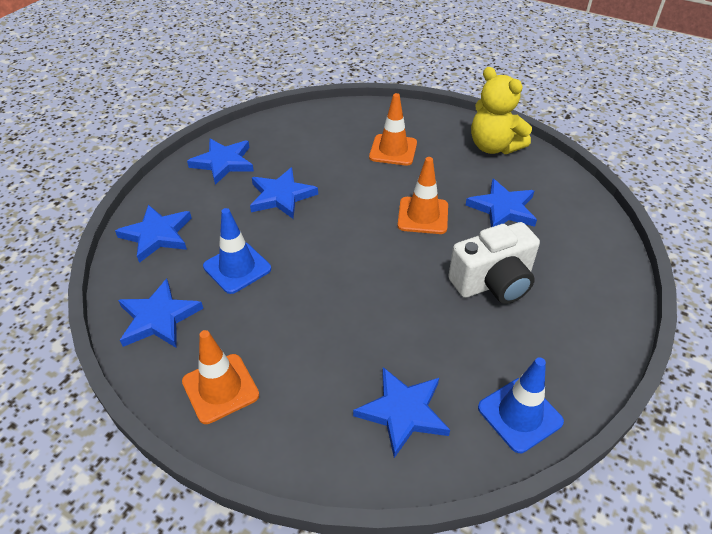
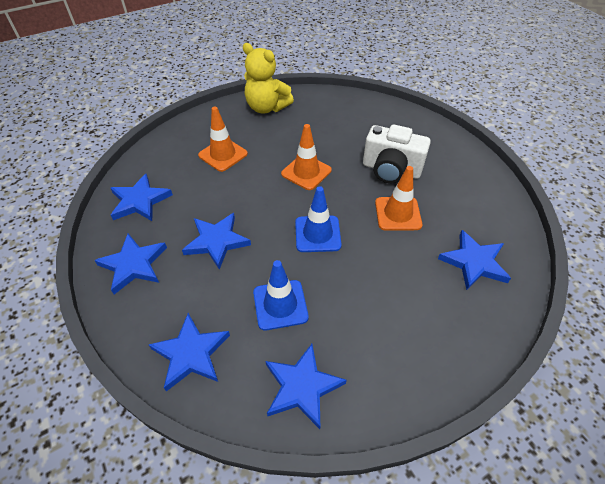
camera: 60 degrees left, 5 degrees up
(220, 388) = (405, 364): orange traffic cone -> orange traffic cone (398, 214)
(493, 147) = (266, 107): yellow teddy bear -> yellow teddy bear turned 45 degrees clockwise
(493, 282) = (391, 170): white camera -> white camera turned 105 degrees clockwise
(502, 208) = (329, 133): blue star -> blue star (139, 201)
(519, 414) = (498, 209): blue traffic cone -> blue traffic cone (317, 234)

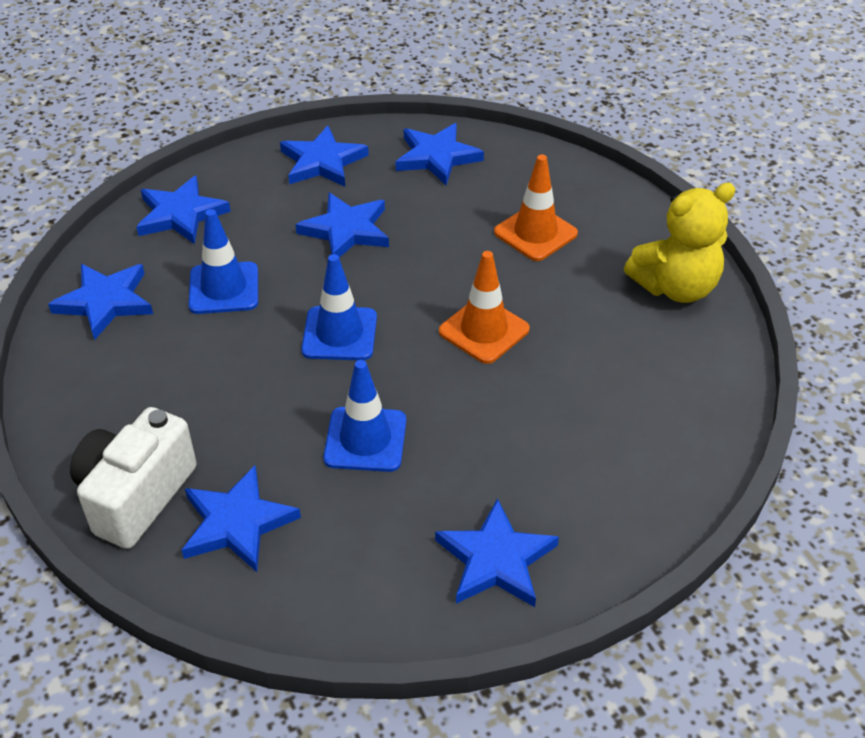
camera: 95 degrees right, 5 degrees down
(266, 107) = (675, 287): yellow teddy bear -> yellow teddy bear turned 150 degrees counterclockwise
(391, 170) = (481, 449): white camera -> white camera (136, 496)
(398, 214) = (365, 439): orange traffic cone -> blue traffic cone
(454, 162) = (496, 560): none -> blue star

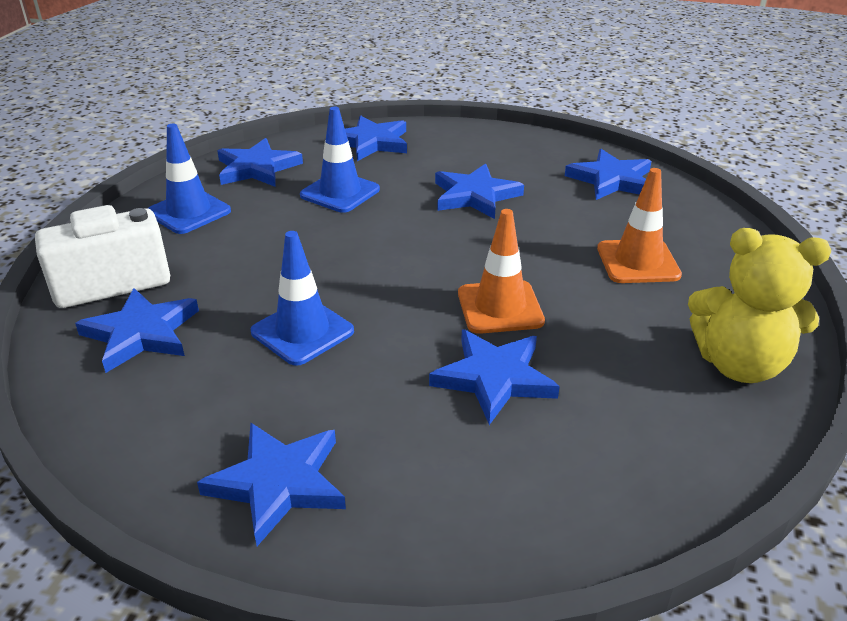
camera: 40 degrees right, 10 degrees down
(322, 162) = (513, 150): blue star -> blue star (494, 378)
(339, 334) = (381, 255): blue traffic cone -> blue traffic cone (189, 212)

